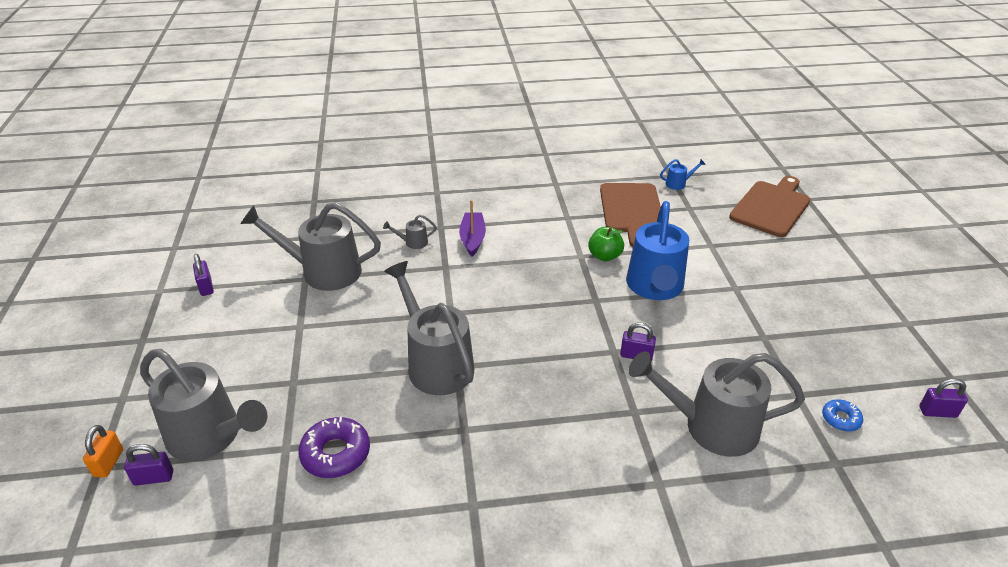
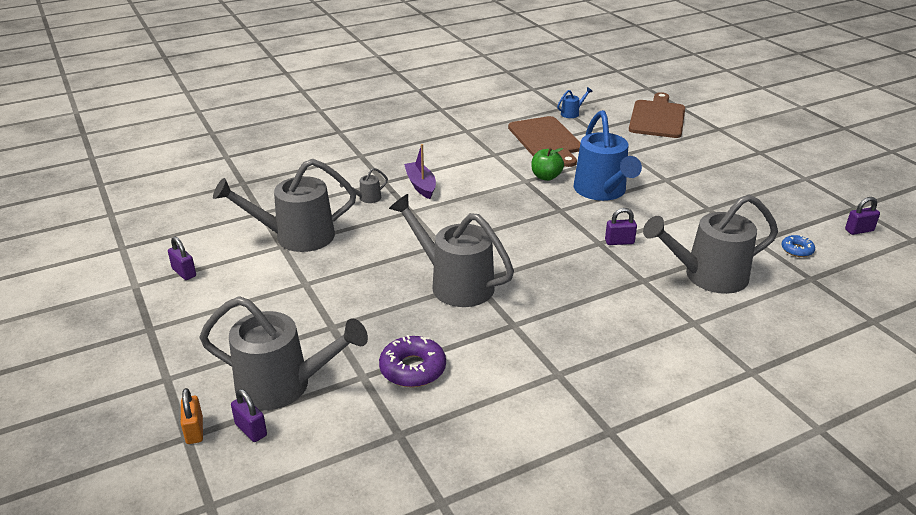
camera: 20 degrees left, 5 degrees down
(154, 478) = (251, 430): purple padlock -> purple padlock turned 75 degrees clockwise

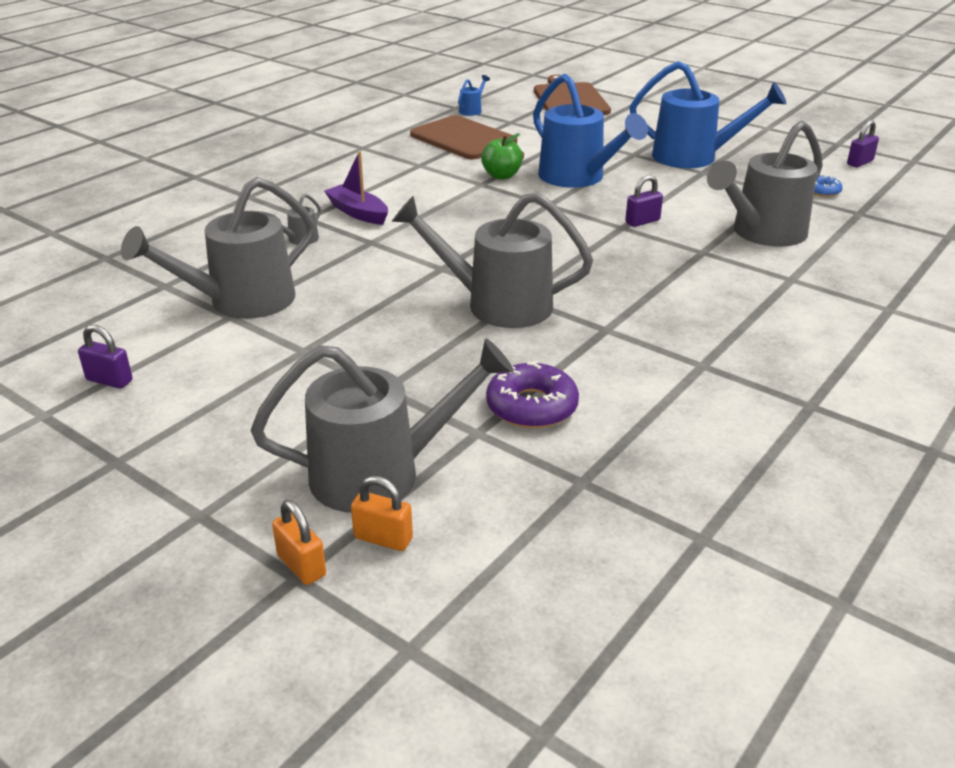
camera: 25 degrees left, 0 degrees up
(251, 430) = (383, 538): purple padlock -> orange padlock
(714, 193) = (694, 157): none -> blue watering can

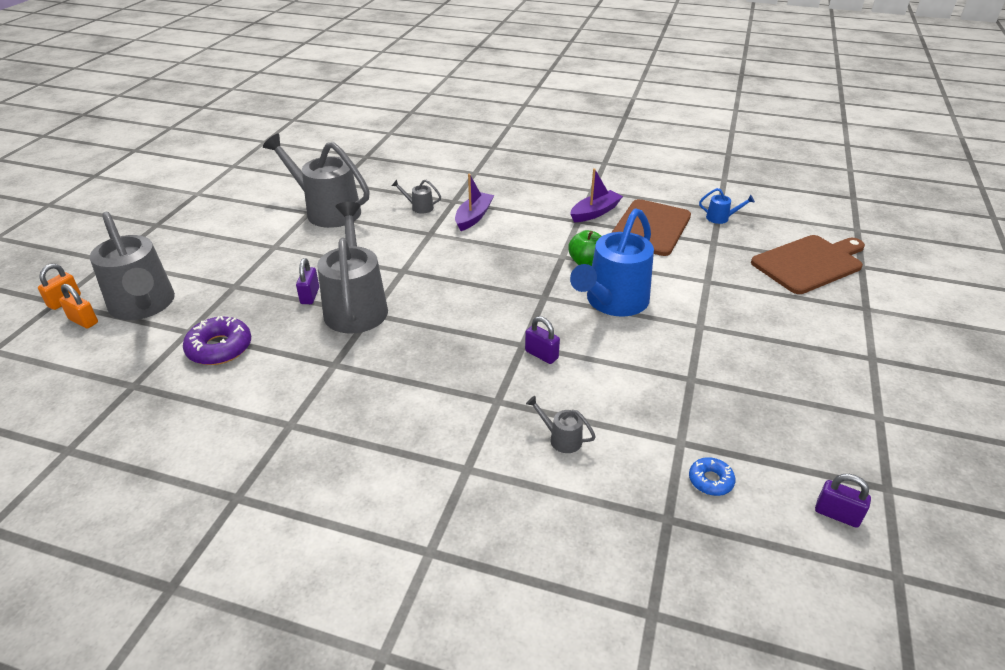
camera: 70 degrees right, 5 degrees up
(109, 380) = (231, 199): purple padlock -> purple padlock (310, 296)
(383, 538) = (83, 321): orange padlock -> orange padlock turned 60 degrees counterclockwise
(410, 154) = (595, 212): none -> purple boat
(694, 157) = (728, 368): blue watering can -> none
(762, 234) = (561, 438): grey watering can -> grey watering can, size x0.41

